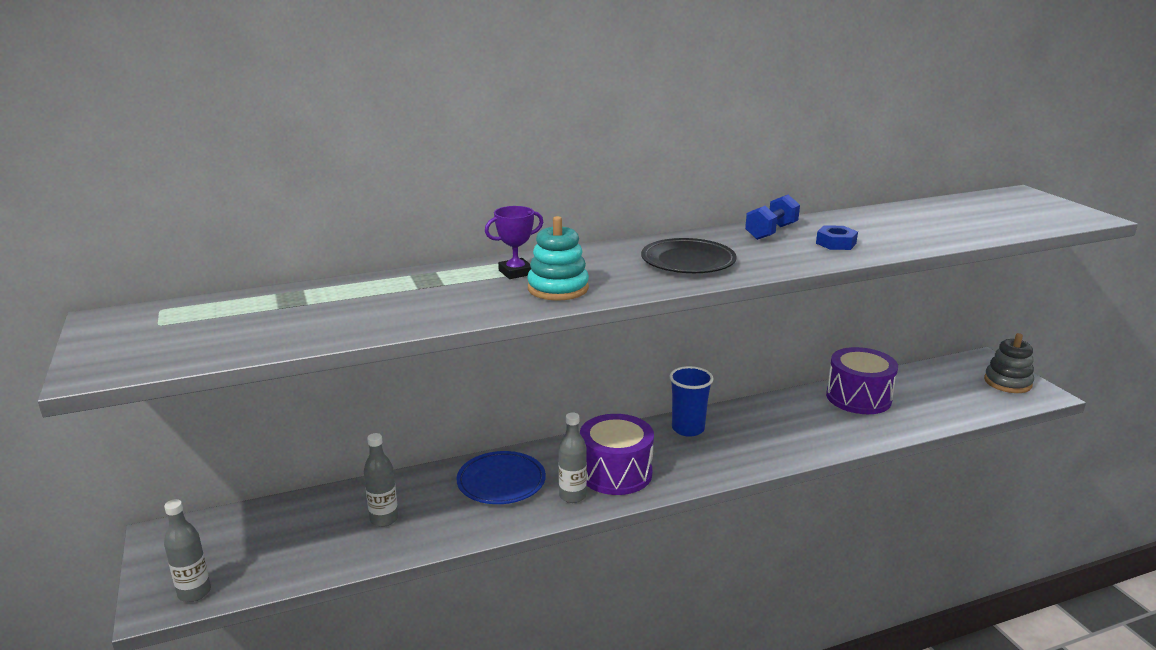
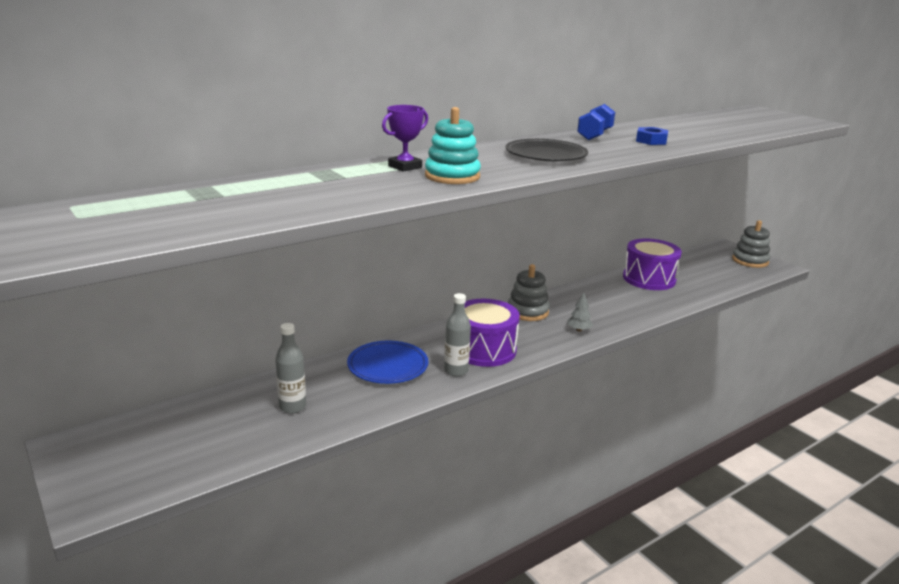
camera: 15 degrees left, 0 degrees up
(194, 592) = (127, 492): grey bottle -> none
(688, 429) = (527, 311): blue cup -> grey stacking toy
(738, 458) = (579, 330): none -> grey tree

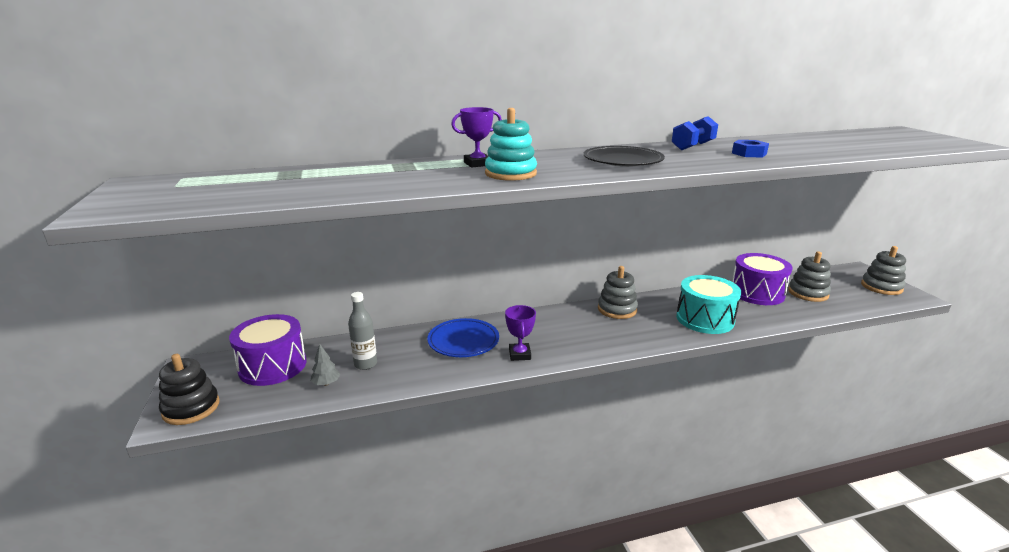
camera: 20 degrees right, 0 degrees up
(108, 490) = (191, 408): none -> black stacking toy
(456, 371) = (519, 354): grey bottle -> purple trophy
(484, 349) = (556, 339): purple drum -> purple drum (273, 366)
(579, 330) = (658, 333): grey tree -> grey tree (326, 383)
(615, 310) = (705, 319): none -> turquoise drum
(692, 274) = (808, 293): none -> grey stacking toy

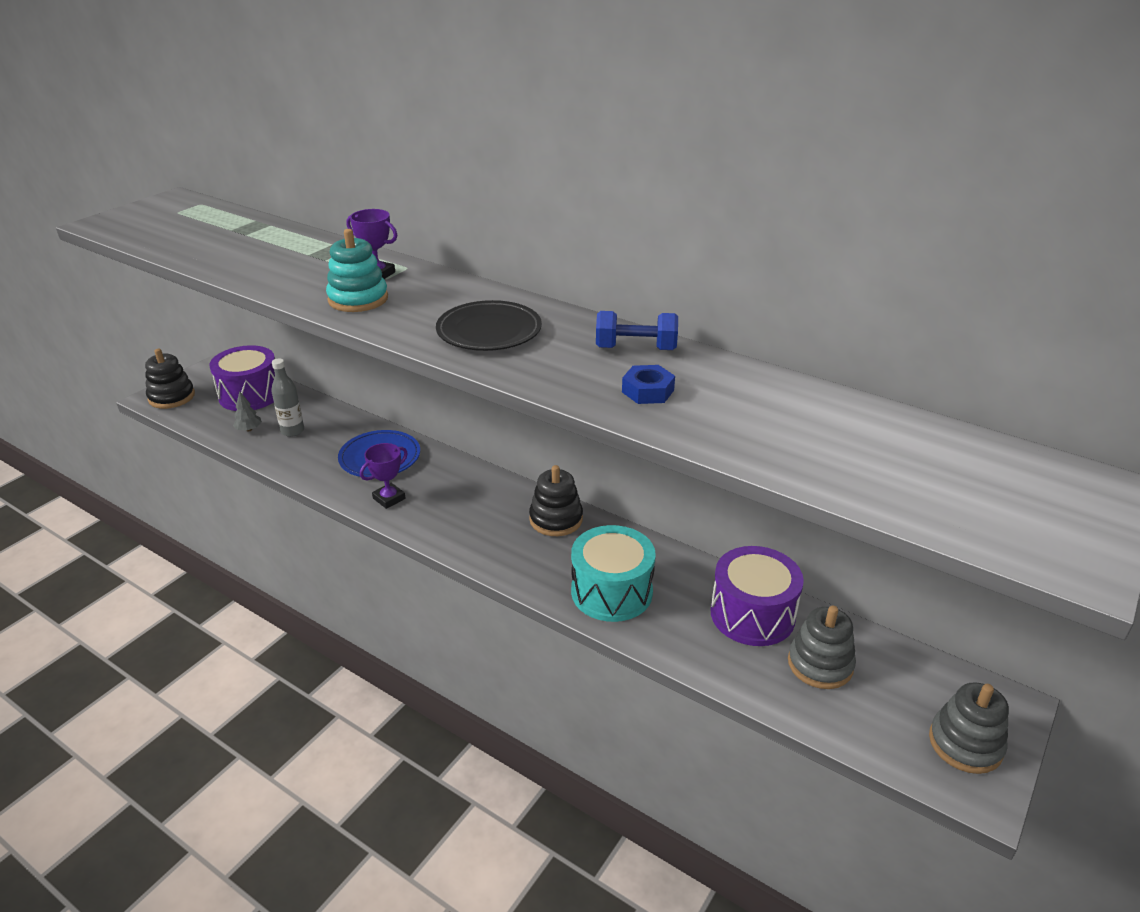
camera: 50 degrees right, 10 degrees up
(617, 309) = (556, 519): grey stacking toy -> black stacking toy

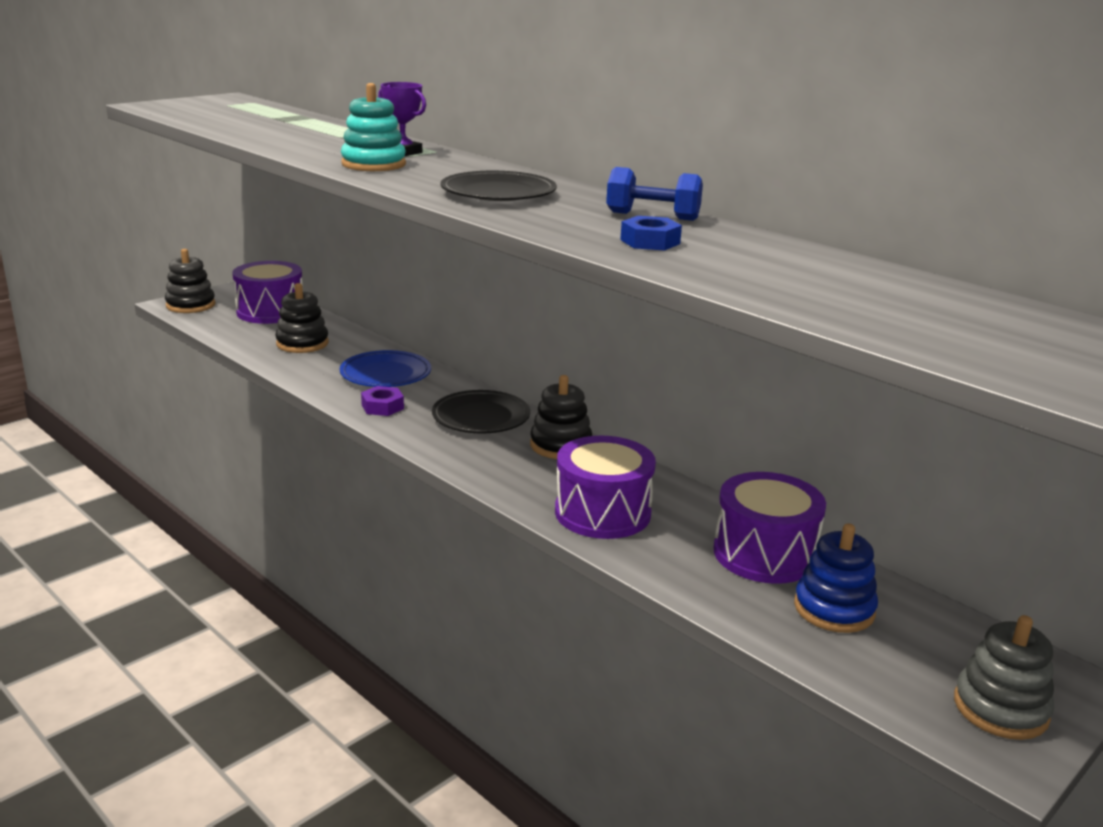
camera: 10 degrees right, 10 degrees down
(249, 429) = (258, 337): grey tree -> none
(292, 431) = (302, 343): grey bottle -> black stacking toy
(389, 498) = (382, 407): purple trophy -> purple nut
(479, 497) = (481, 417): none -> black plate
(611, 592) = (602, 513): turquoise drum -> purple drum
(820, 664) = (834, 609): grey stacking toy -> blue stacking toy

